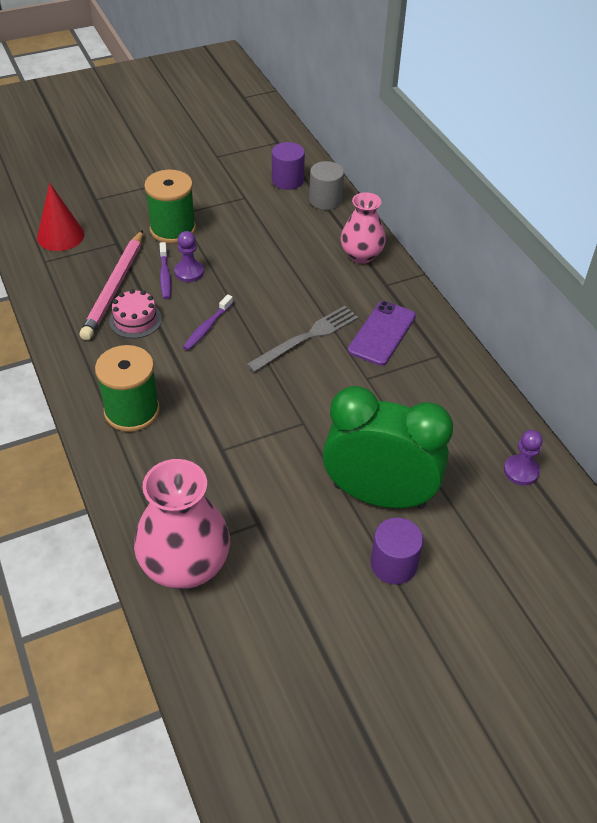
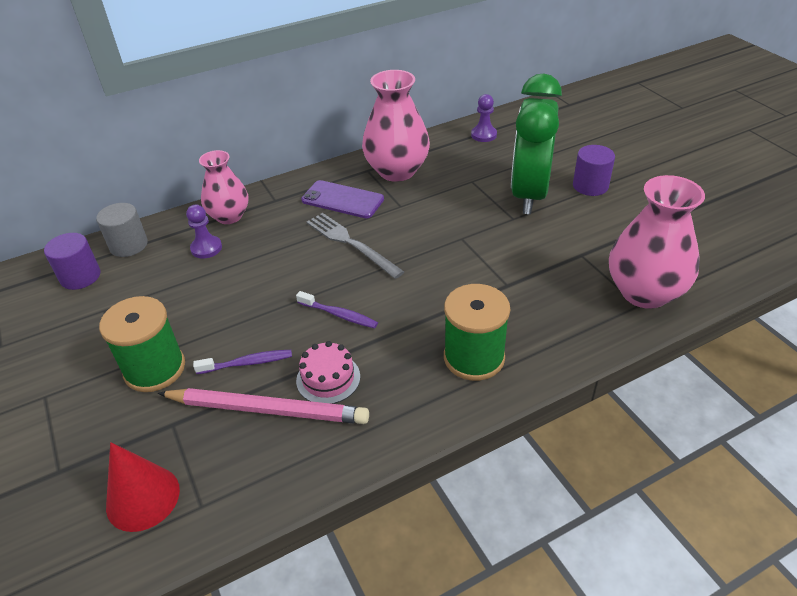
camera: 90 degrees left, 5 degrees down
(189, 272) = (243, 342): purple pawn -> purple pawn (206, 248)
(436, 379) = (397, 171): none -> pink vase

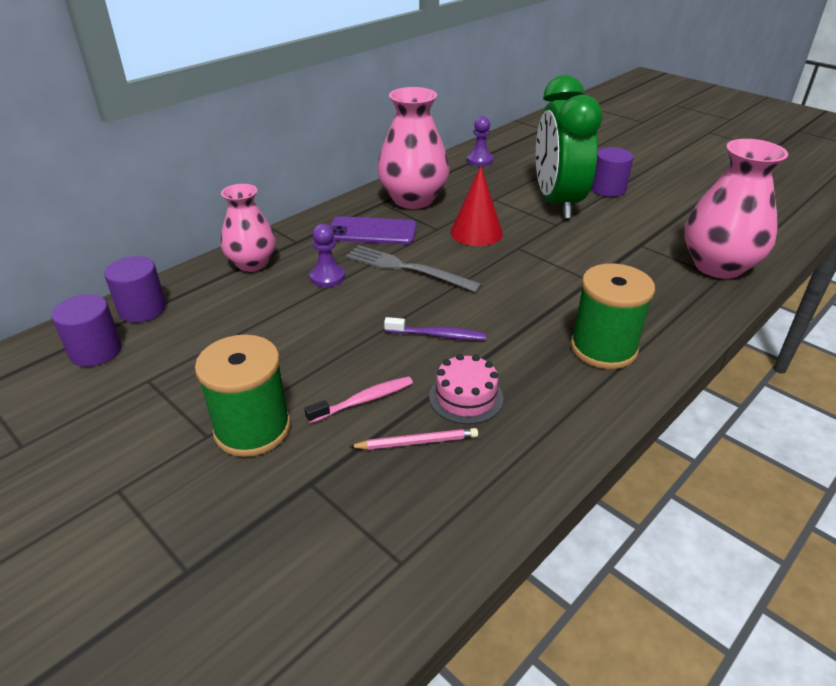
camera: 20 degrees left, 5 degrees down
(128, 245) = (142, 309): grey cylinder -> purple cylinder
(143, 498) = (321, 572): red cone -> red cone (476, 232)
(206, 248) = (243, 297): purple pawn -> purple pawn (327, 277)
(247, 363) = (364, 400): purple toothbrush -> pink toothbrush
(267, 409) = (417, 442): pink pencil -> pink pencil, size x0.50

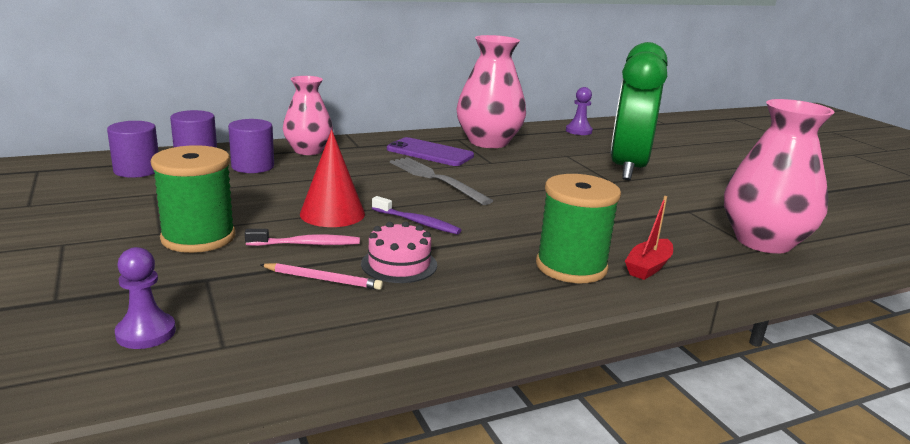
camera: 20 degrees right, 15 degrees down
(327, 277) = (360, 170): purple pawn -> purple pawn (146, 333)
(476, 232) = (525, 171): red cone -> red cone (332, 213)
(608, 189) = (692, 170): purple cylinder -> purple cylinder (253, 166)
(659, 327) = (648, 267): none -> red boat

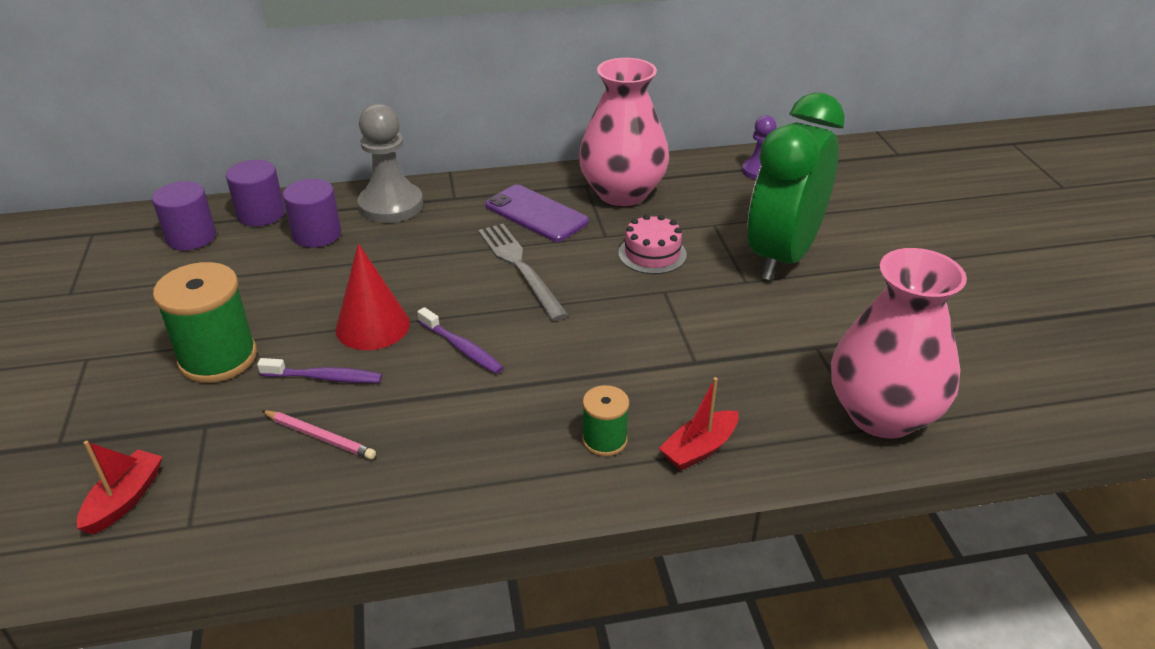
camera: 15 degrees right, 15 degrees up
(146, 333) = (125, 499): purple pawn -> red boat
(307, 244) = (325, 378): pink toothbrush -> purple toothbrush
(308, 150) = (391, 205): pink vase -> grey pawn
(399, 264) = (410, 419): pink cake -> pink cake (652, 254)
(571, 267) = (604, 440): green spool -> green spool, size x0.54

